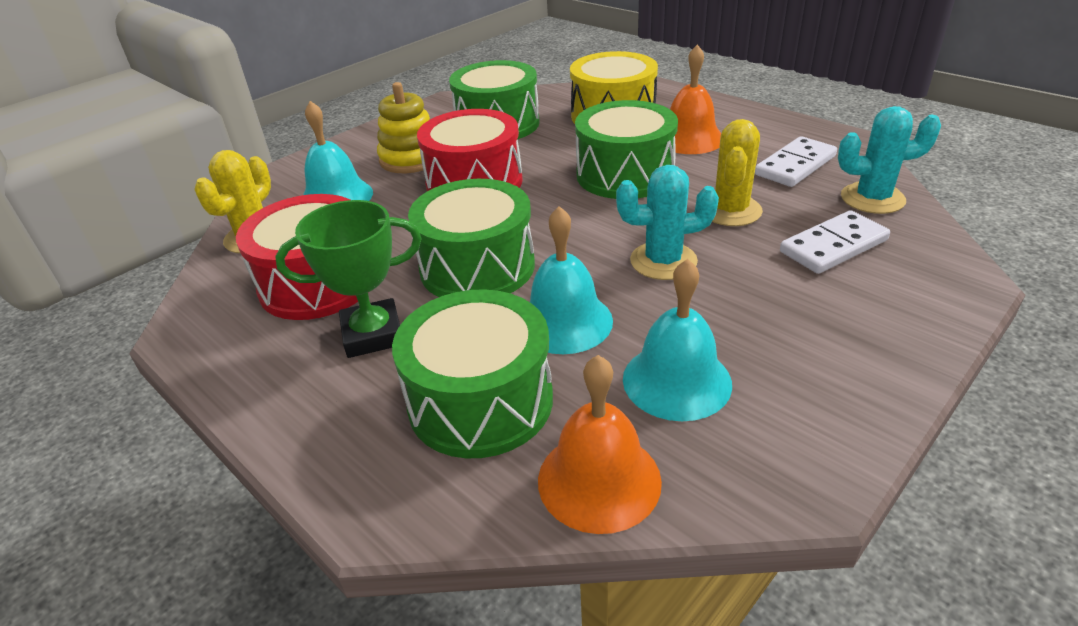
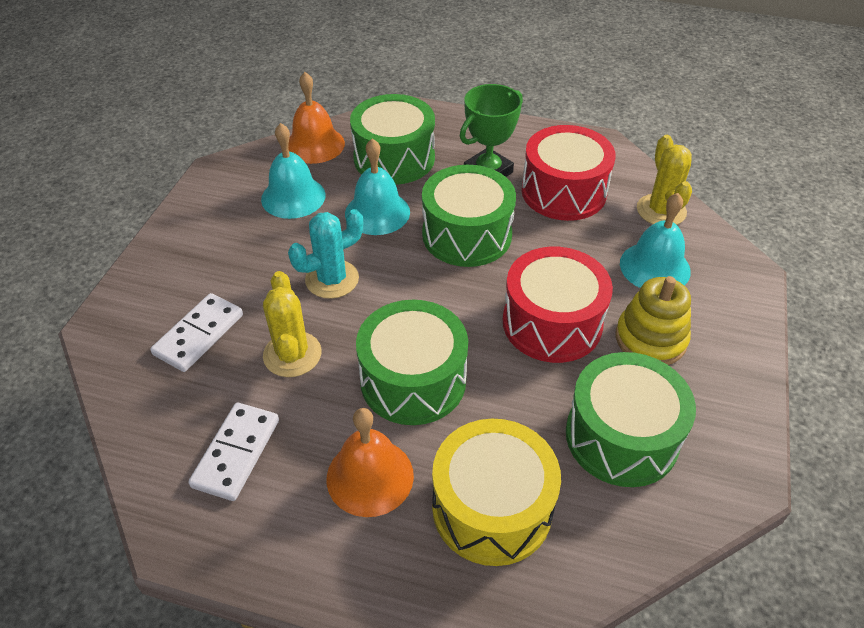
camera: 150 degrees right, 10 degrees up
(872, 198) = (157, 414): turquoise cactus -> none

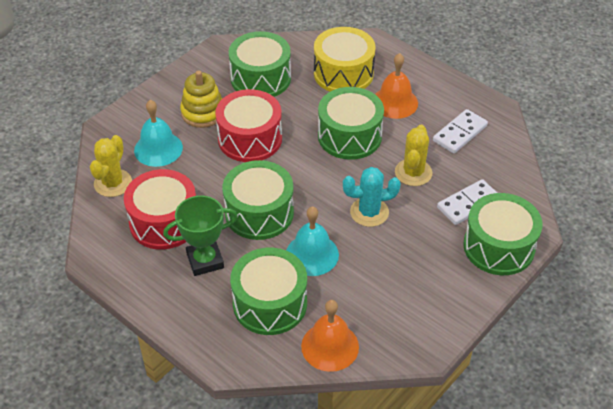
camera: 155 degrees left, 0 degrees up
(148, 292) = (498, 247): none -> green drum
(293, 197) = (370, 293): turquoise bell -> none

